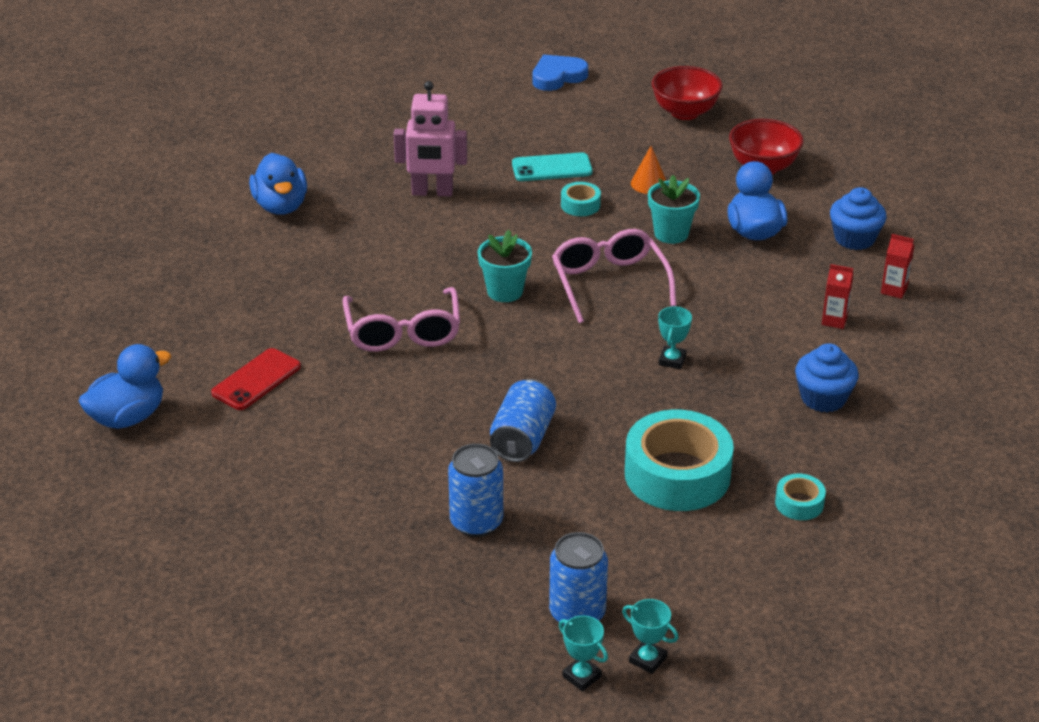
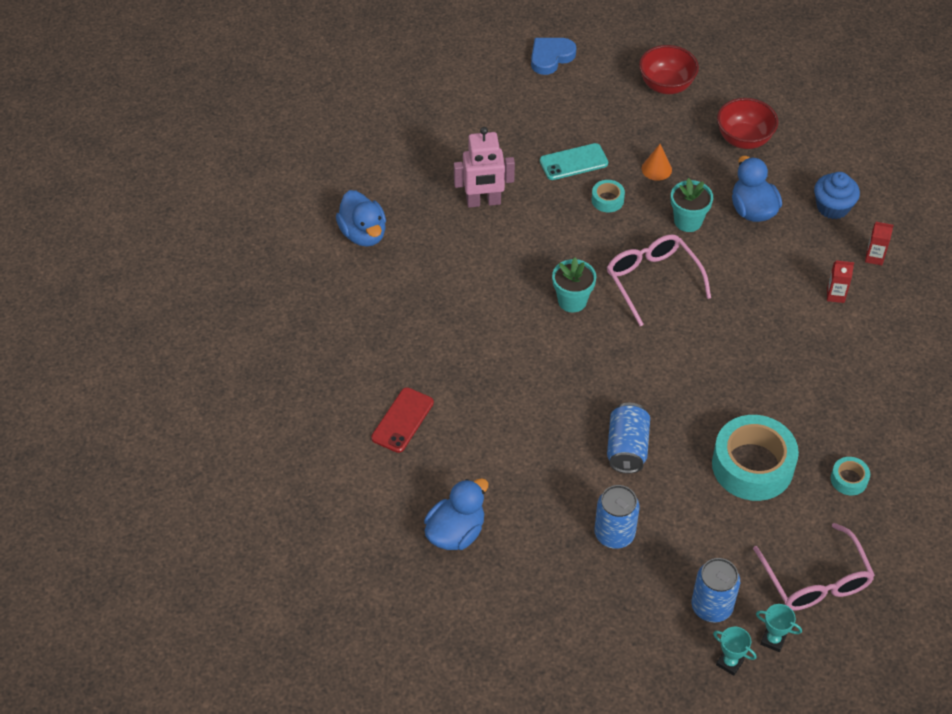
camera: 10 degrees left, 15 degrees up
(128, 417) = (313, 473): blue duck -> blue duck (456, 532)
(403, 332) = (503, 354): pink glasses -> pink glasses (815, 580)
(672, 360) = (721, 353): turquoise trophy -> none
(823, 398) = (844, 375): blue cupcake -> none

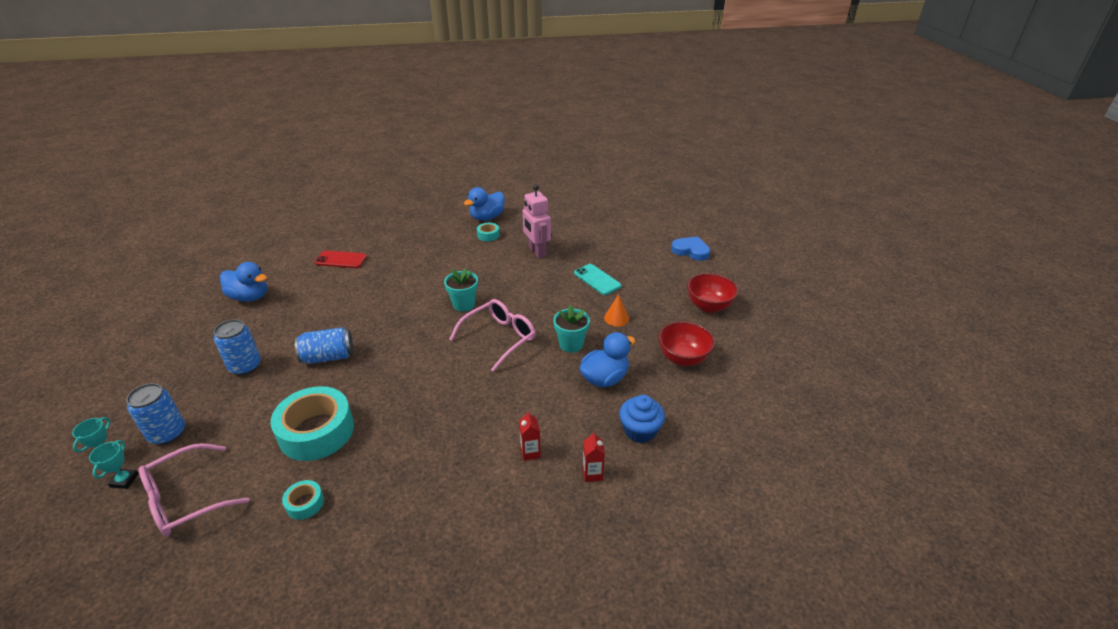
camera: 70 degrees right, 15 degrees down
(607, 200) = (570, 301): turquoise tape -> turquoise tape (488, 235)

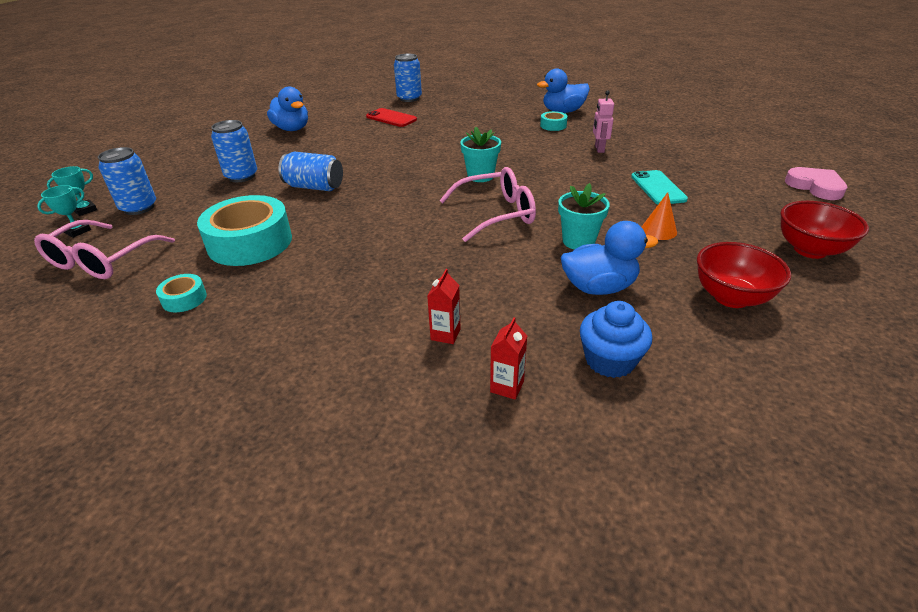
camera: 30 degrees right, 0 degrees up
(186, 499) = (102, 260): pink glasses -> pink glasses turned 60 degrees counterclockwise
(340, 231) = (409, 98): none -> blue can
(537, 252) = (599, 149): pink robot -> pink robot, size x0.62
(691, 251) = (815, 187): blue heart -> pink heart

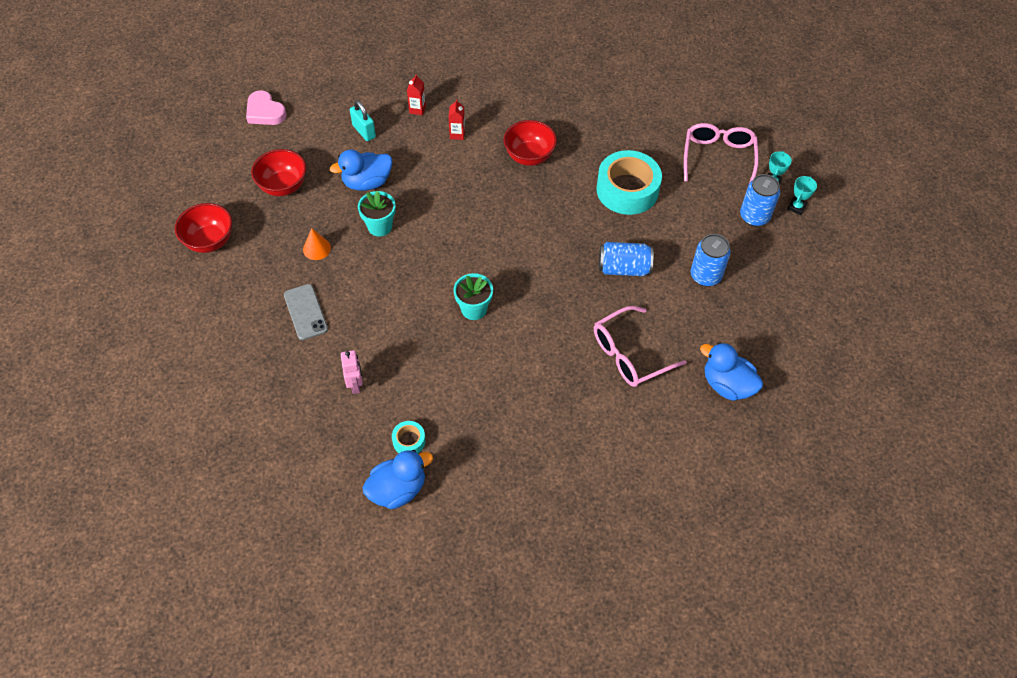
camera: 165 degrees right, 20 degrees up
(184, 299) = (630, 135): turquoise tape -> none
(348, 291) = (529, 156): none -> red bowl
(391, 118) = (620, 434): red phone -> none
(409, 98) = (624, 509): blue can -> none
(496, 214) = (448, 251): pink glasses -> pink glasses (630, 354)
(610, 360) = (364, 131): blue cupcake -> turquoise padlock
(658, 188) = (305, 312): turquoise phone -> grey phone
(815, 187) = (159, 335): pink heart -> pink heart (265, 112)

